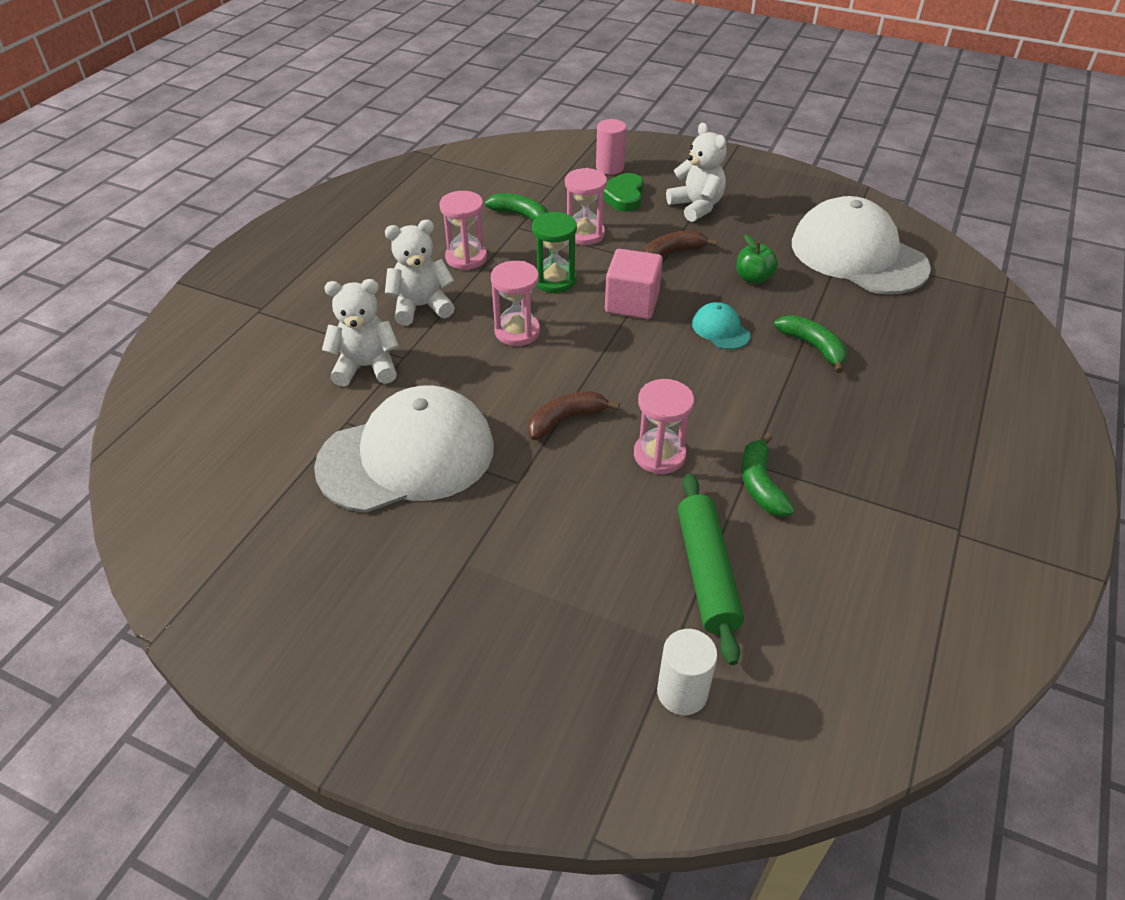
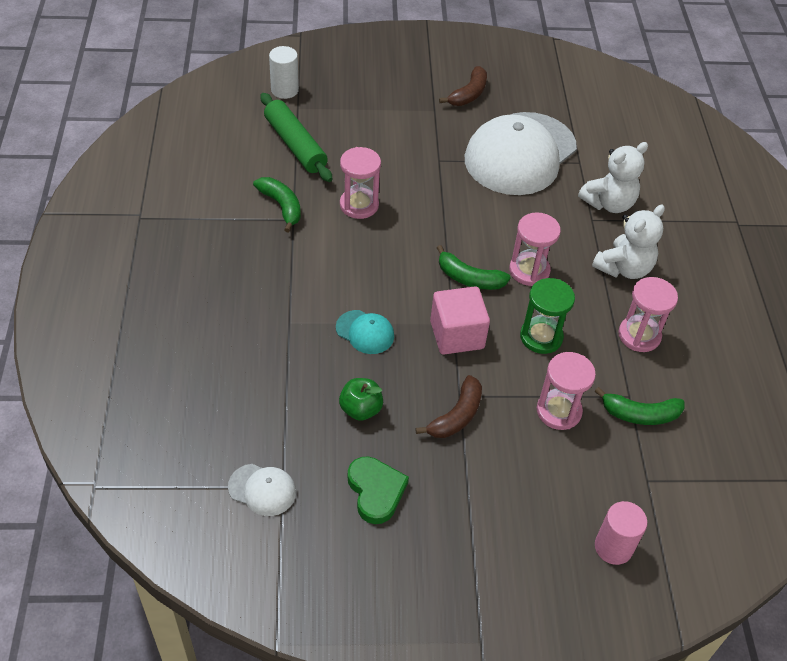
camera: 150 degrees right, 5 degrees up
(565, 420) = (438, 209): brown banana -> brown banana (468, 94)
(623, 196) = (562, 494): green heart -> green heart (376, 491)
(696, 207) = (471, 508): white teddy bear -> none
(812, 347) = (278, 341): green banana -> green banana (469, 278)
(858, 255) = (262, 489): white cap -> white cap, size x0.42

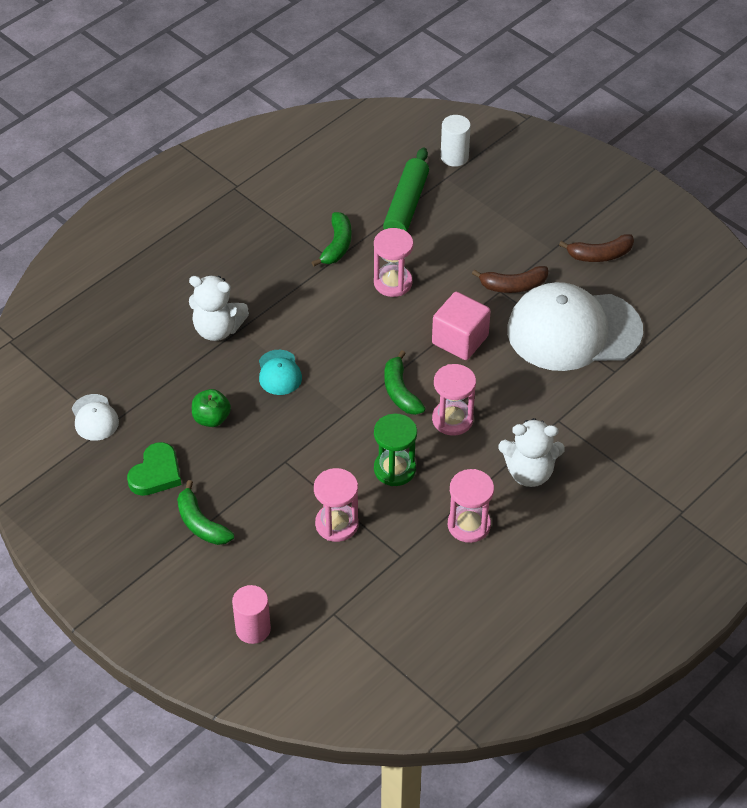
camera: 50 degrees right, 0 degrees up
(456, 416) = (265, 471): brown banana -> brown banana (513, 285)
(457, 335) = (338, 422): pink cube -> pink cube (460, 340)
(609, 203) = (591, 419): white teddy bear -> white teddy bear (217, 329)
(640, 414) = (390, 572): green banana -> green banana (201, 523)

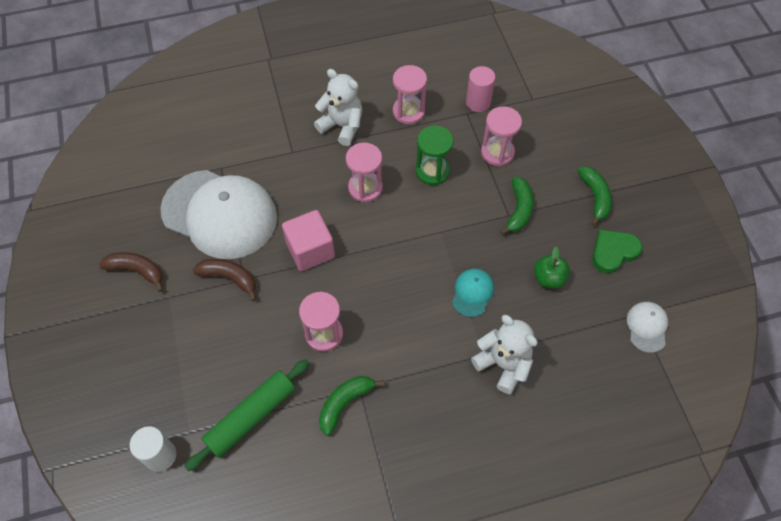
camera: 150 degrees left, 10 degrees up
(253, 629) = (590, 112): pink cylinder -> pink cylinder (478, 102)
(400, 391) = (387, 229): green banana -> green banana (519, 210)

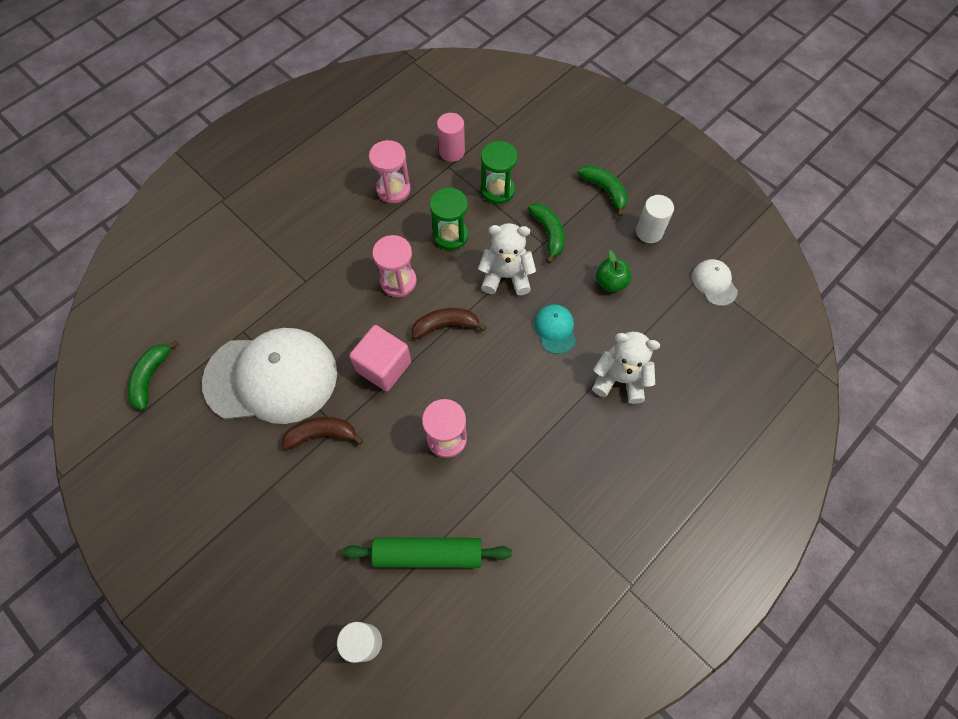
camera: 30 degrees left, 5 degrees up
(137, 271) = (222, 477): brown banana -> brown banana (445, 325)
(251, 417) = (428, 554): green rolling pin -> green rolling pin turned 75 degrees clockwise
(342, 126) = (338, 233): white teddy bear -> white teddy bear (506, 276)
(345, 403) = (506, 491): green banana -> green banana (151, 377)
(497, 152) = (497, 190): pink hourglass -> green hourglass
(613, 252) = (649, 232): green heart -> white cylinder

